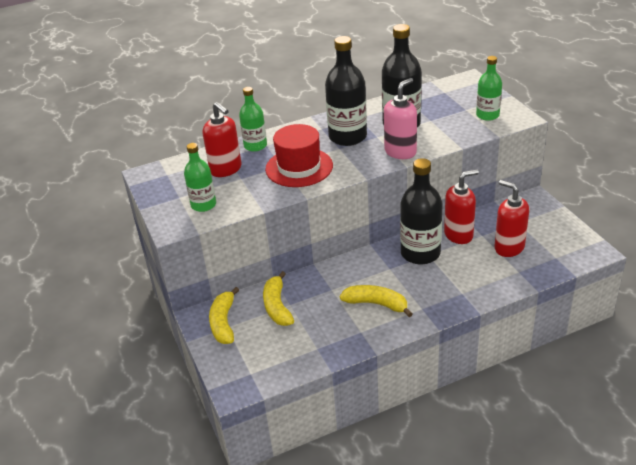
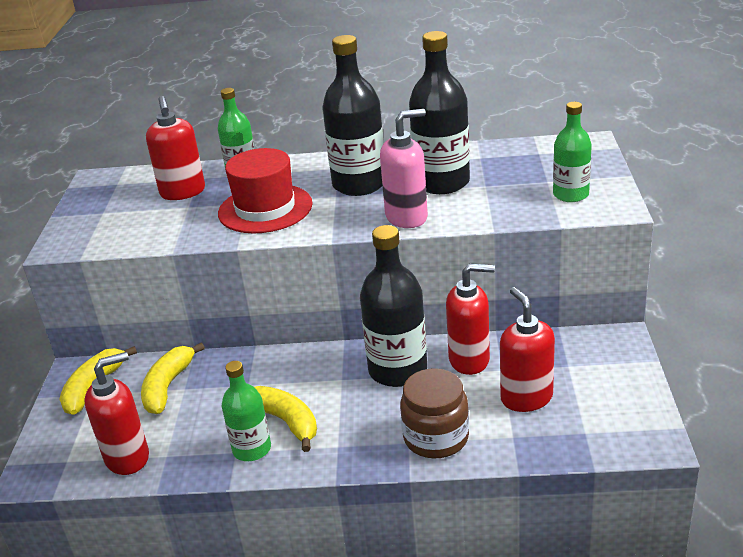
camera: 25 degrees right, 5 degrees down
(203, 205) = (118, 228): green bottle -> green bottle (252, 449)
(292, 358) = (128, 457): none -> red soap dispenser
(476, 285) = (436, 437): none -> brown jar

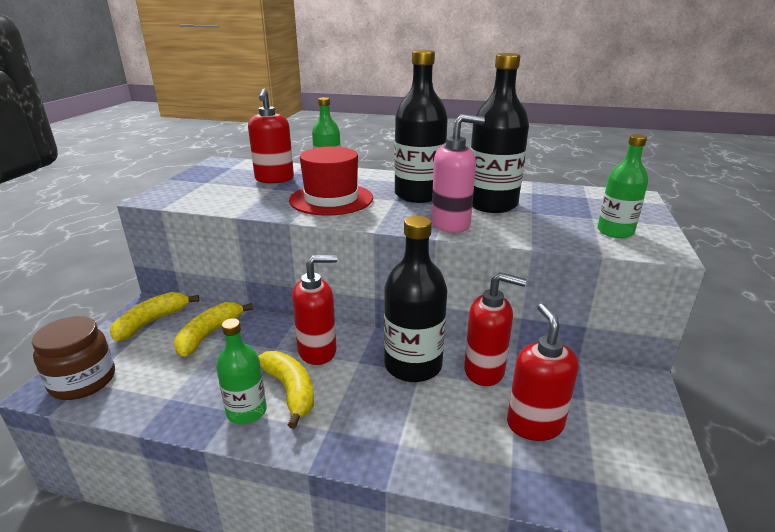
camera: 10 degrees right, 5 degrees down
(128, 457) = (136, 391): red soap dispenser -> red soap dispenser (317, 351)
(436, 437) = (428, 446): brown jar -> brown jar (83, 381)

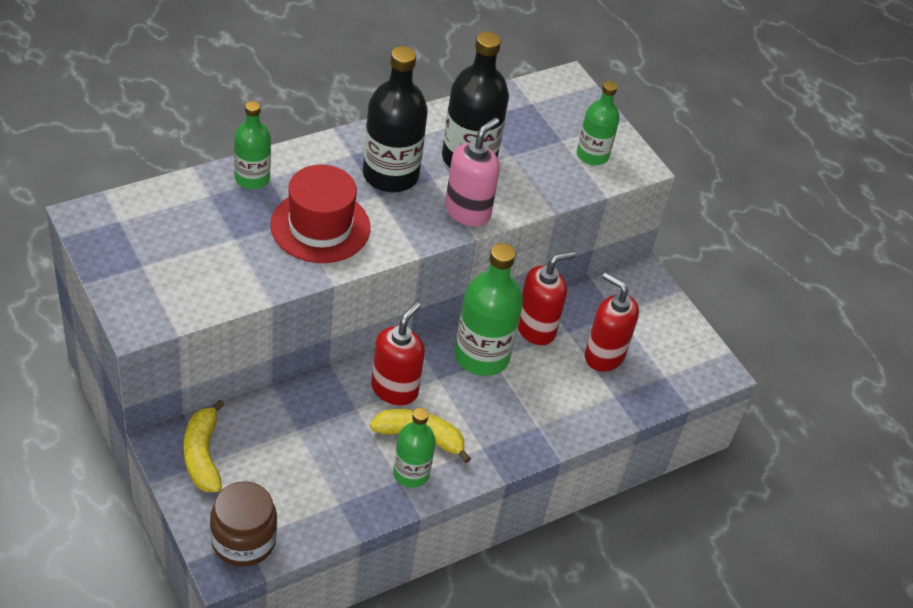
camera: 50 degrees left, 20 degrees up
(209, 334) = (279, 432): yellow banana -> none
(274, 179) = (210, 220): red soap dispenser -> none
(413, 365) = (482, 356): black bottle -> green bottle

